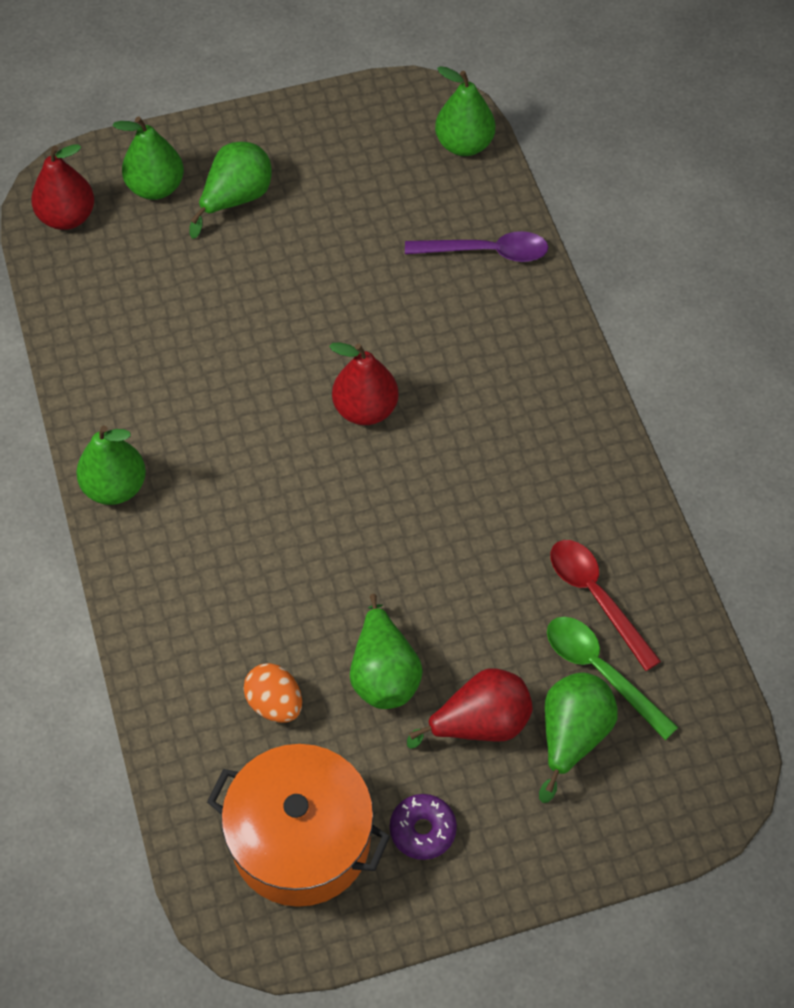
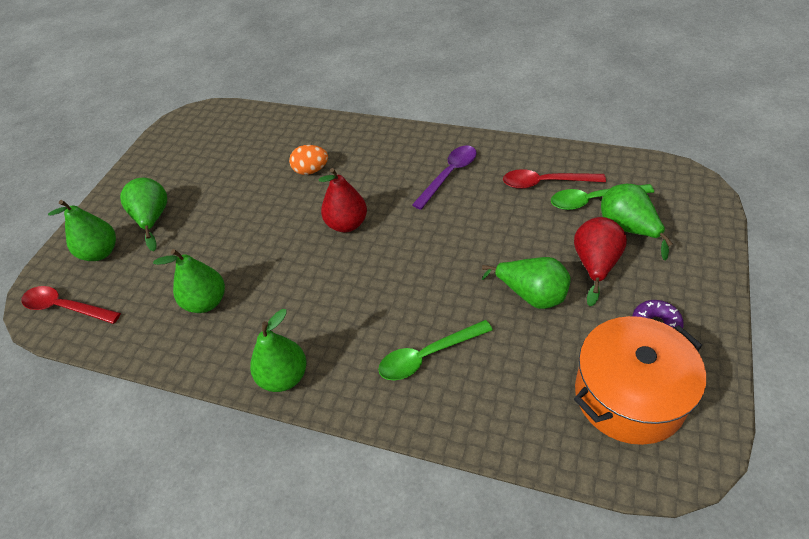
camera: 50 degrees left, 10 degrees down
(67, 217) = (65, 307): red pear -> red spoon
(227, 610) = (428, 356): none -> green spoon
(275, 703) = (516, 362): orange egg -> orange egg (311, 170)
(464, 144) = (230, 117): green pear -> green pear (206, 302)
(486, 252) = (300, 135): purple spoon -> purple spoon (449, 175)

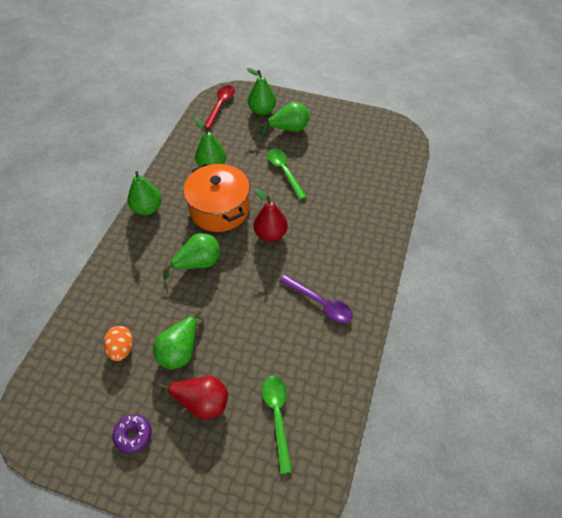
camera: 85 degrees right, 5 degrees up
(311, 170) = (332, 209): orange egg -> orange egg (121, 349)
(428, 356) = (143, 282): green spoon -> green spoon (284, 172)
(545, 183) = (304, 379): red spoon -> none
(628, 229) = (238, 439): green pear -> green pear (198, 263)
(629, 395) = (81, 401): orange pot -> orange pot (219, 209)

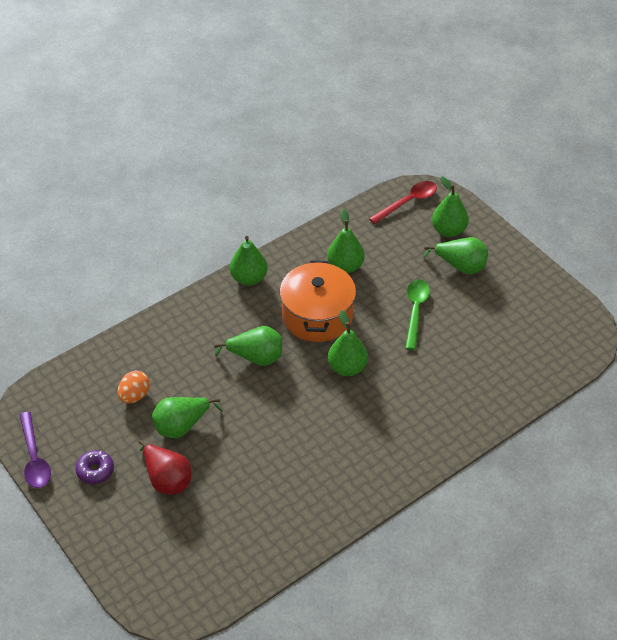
camera: 35 degrees right, 5 degrees down
(270, 234) = (347, 368): red pear -> green pear
(277, 416) = (221, 529): green spoon -> none
(320, 303) = (340, 459): purple spoon -> purple spoon (34, 458)

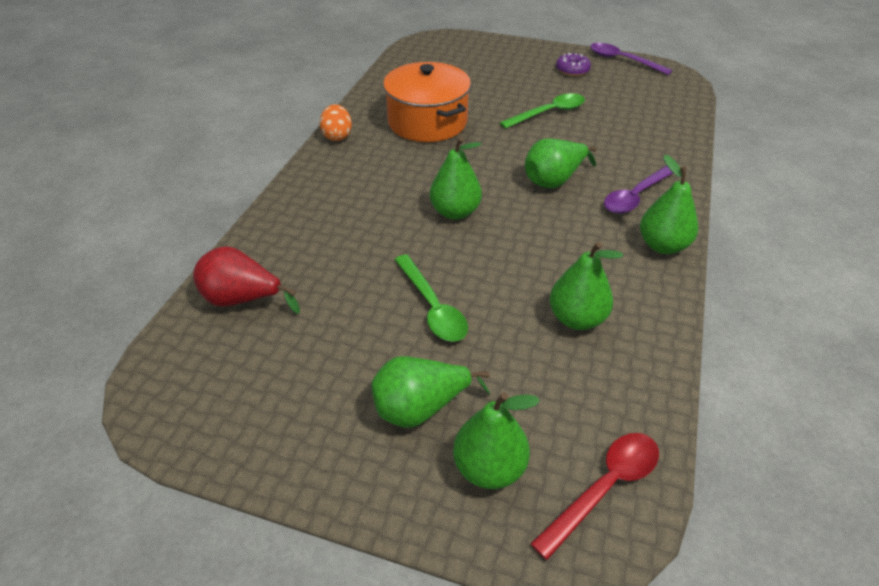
camera: 145 degrees right, 5 degrees down
(134, 396) = (613, 114): orange egg -> orange egg (337, 136)
(167, 479) = (516, 85): red pear -> red pear (242, 299)
(182, 426) = (549, 113): green pear -> green spoon
(219, 317) = (636, 196): none -> purple spoon
(317, 315) = (541, 245): orange pot -> orange pot (427, 122)
(408, 202) = (604, 487): red spoon -> red spoon turned 150 degrees counterclockwise

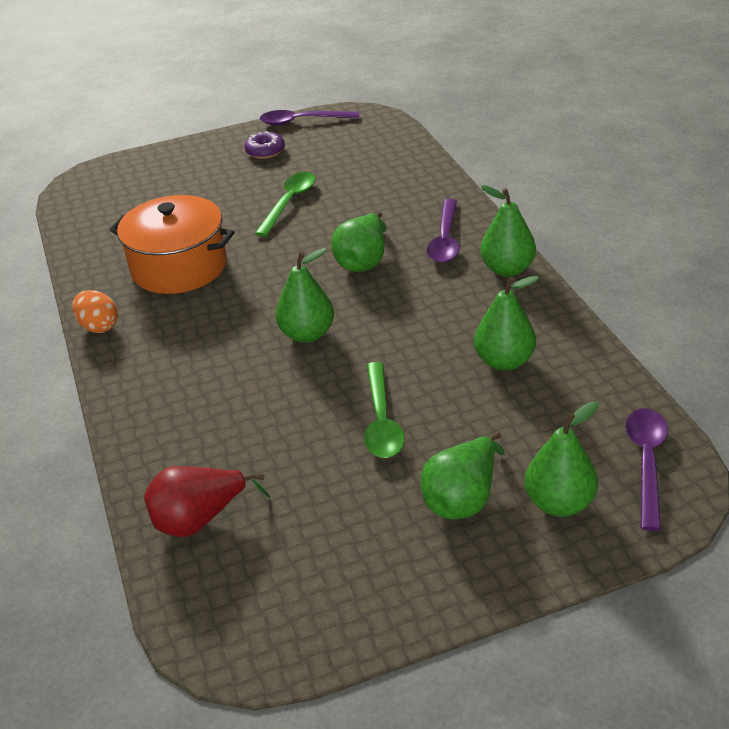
camera: 35 degrees left, 5 degrees down
(432, 307) = (381, 421): green spoon -> green spoon turned 60 degrees clockwise
(604, 487) = (646, 462): red spoon -> purple spoon

